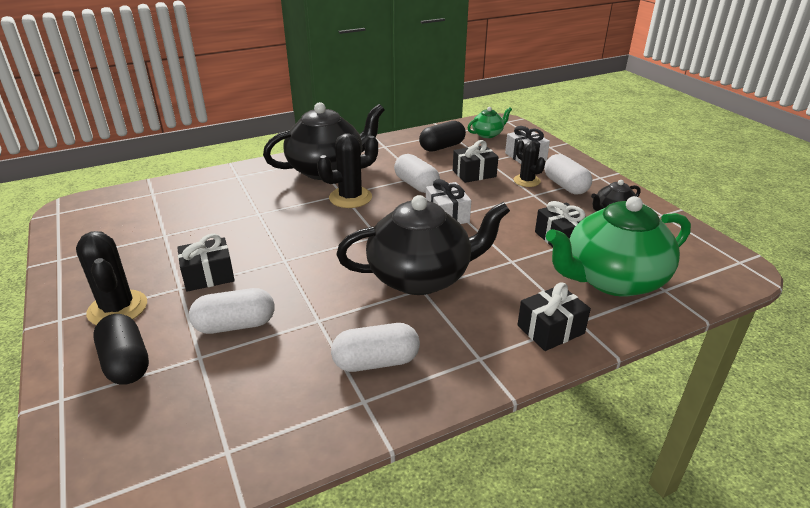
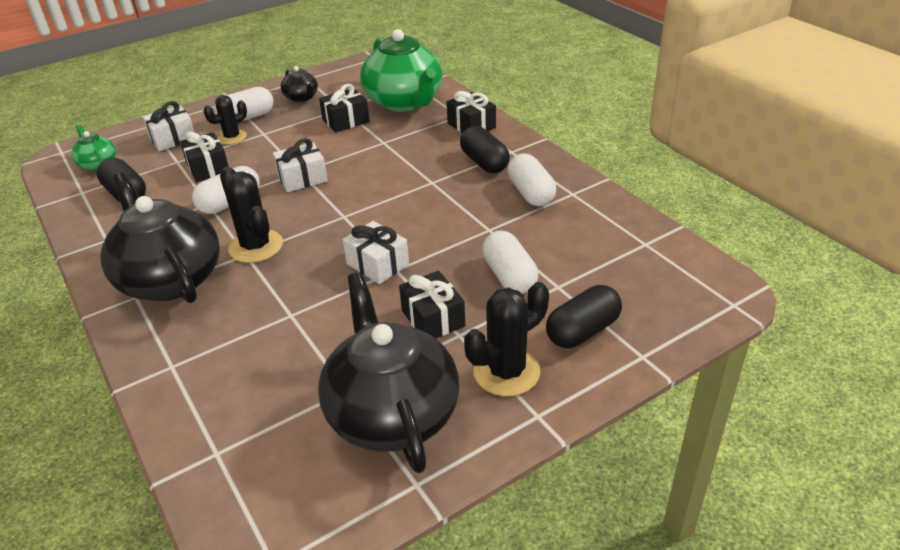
camera: 95 degrees left, 5 degrees up
(297, 251) = (377, 264): none -> white gift
(421, 277) = (414, 184): black teapot -> black teapot (391, 413)
(455, 331) = (484, 162): none -> black capsule

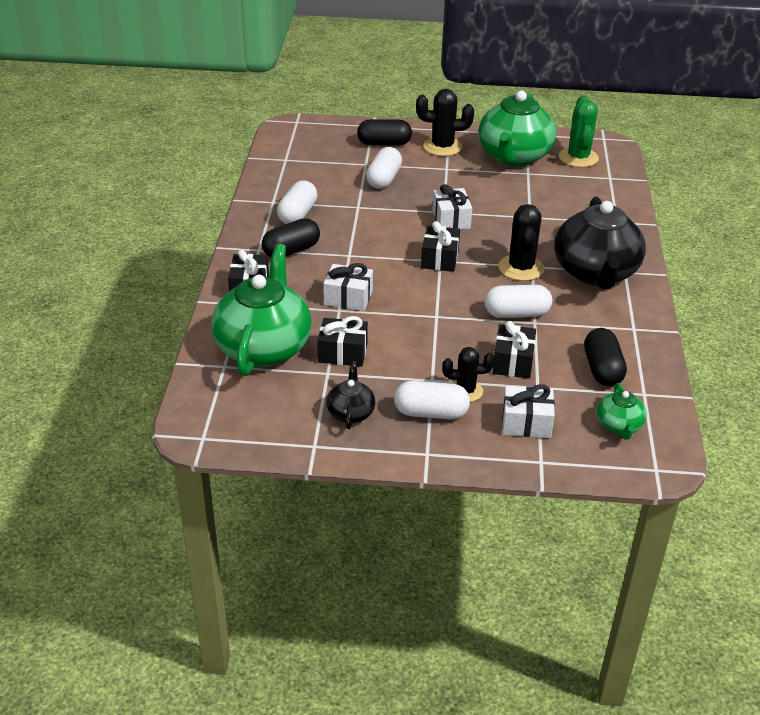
camera: 145 degrees left, 0 degrees up
(291, 473) = (578, 158): none -> green cactus
(302, 178) = (441, 308): white gift -> white gift (348, 298)
(391, 413) = (514, 156): black teapot -> green teapot
(433, 318) = (451, 180): black gift -> black gift (439, 259)
(484, 162) = (291, 250): black capsule -> black capsule turned 45 degrees clockwise

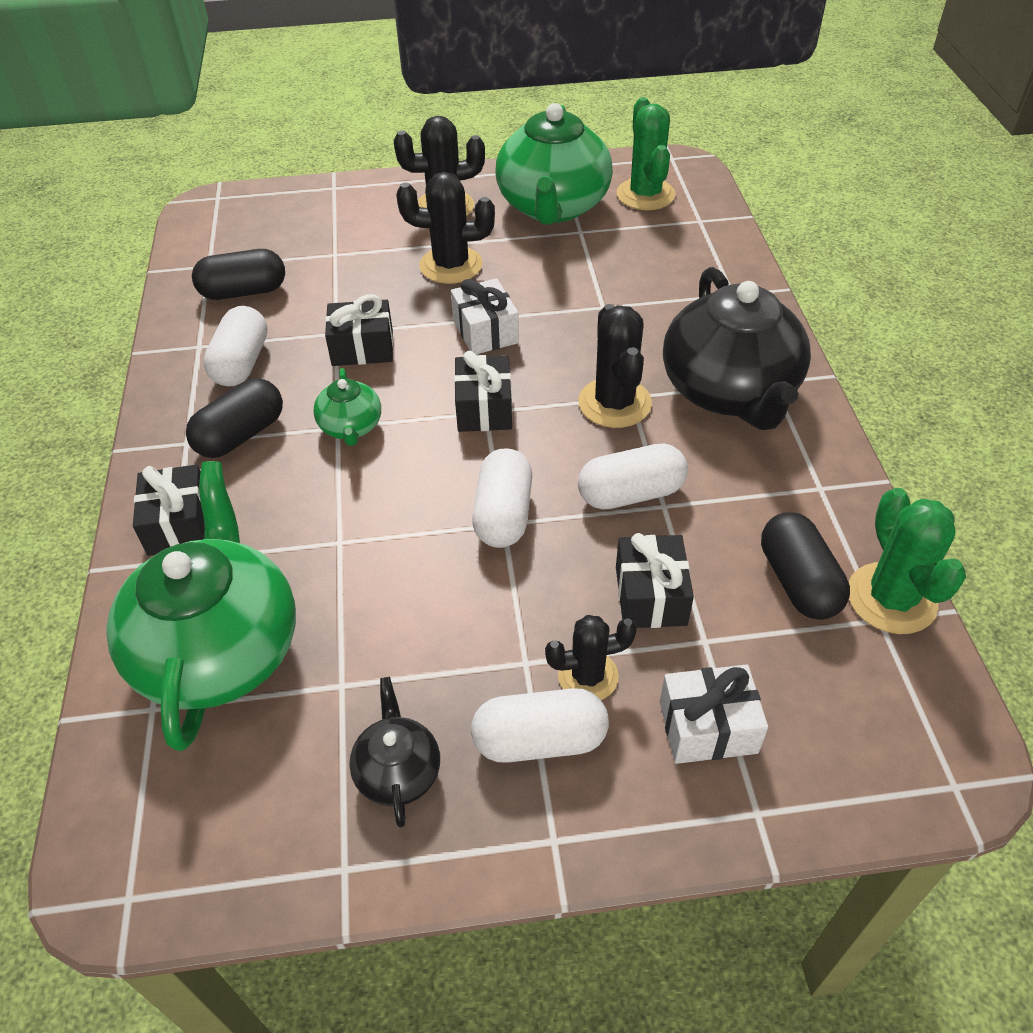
camera: 10 degrees left, 10 degrees up
(342, 353) = (360, 635): black gift -> black gift (362, 348)
(348, 298) = (350, 514): white gift -> none
(384, 144) = (356, 215): black capsule -> black capsule (244, 292)
(384, 179) = (367, 276): white capsule -> white capsule (503, 514)
(438, 180) = (451, 265): none -> black cactus
(619, 426) = (863, 700): green teapot -> green teapot (351, 427)
(655, 386) = (891, 598): none -> green cactus

